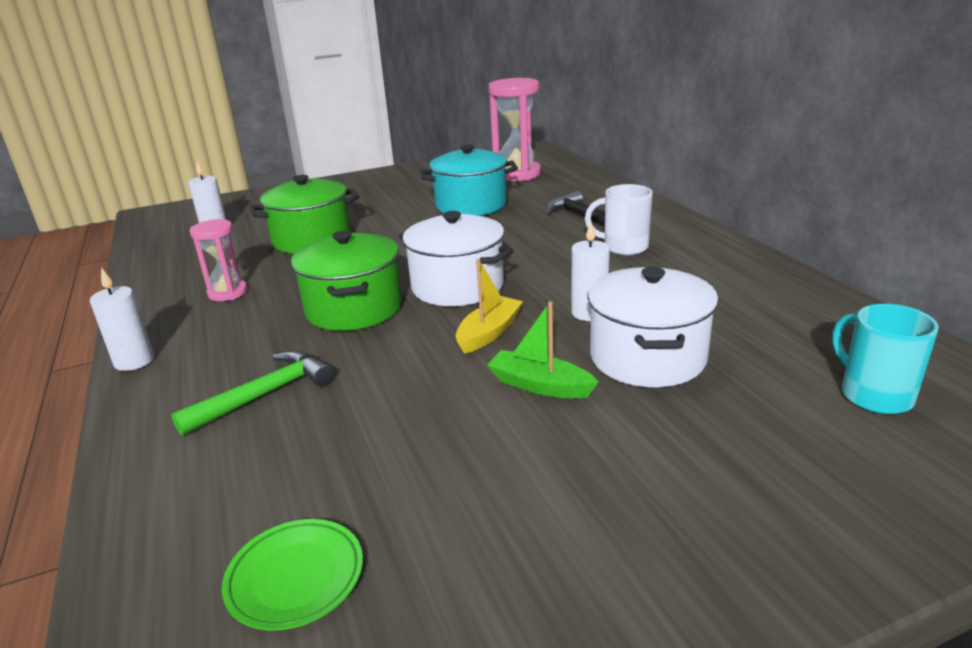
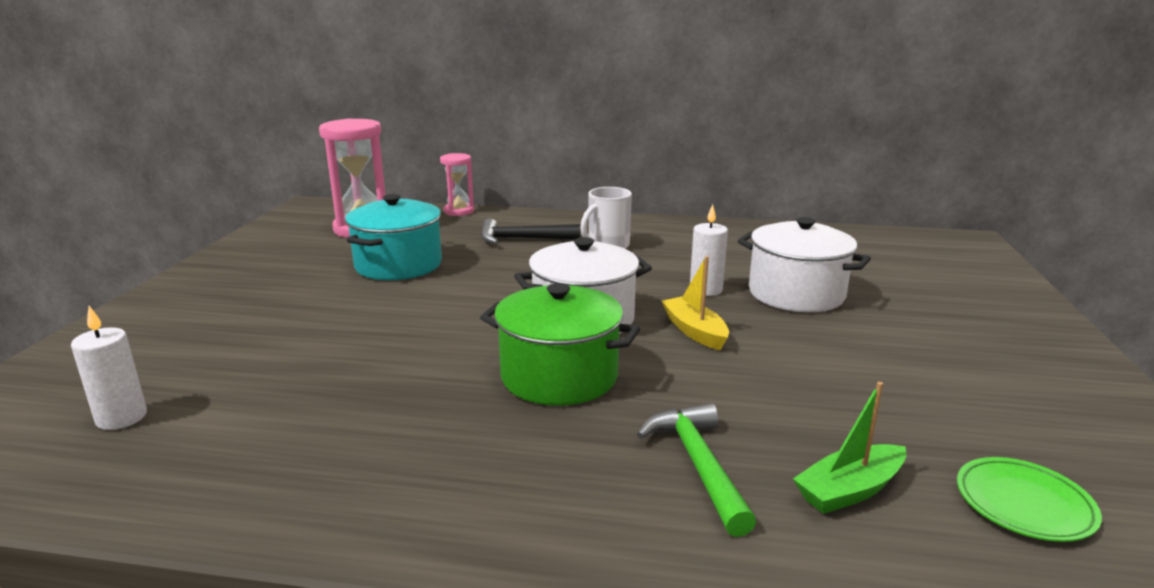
camera: 60 degrees left, 5 degrees down
(134, 361) = (502, 553): white candle -> none
(228, 293) = (386, 444): pink hourglass -> pink hourglass (459, 211)
(312, 240) = (318, 359): green pot -> none
(540, 385) = (803, 337): green boat -> green boat (850, 490)
(873, 395) = (895, 259): turquoise mug -> none

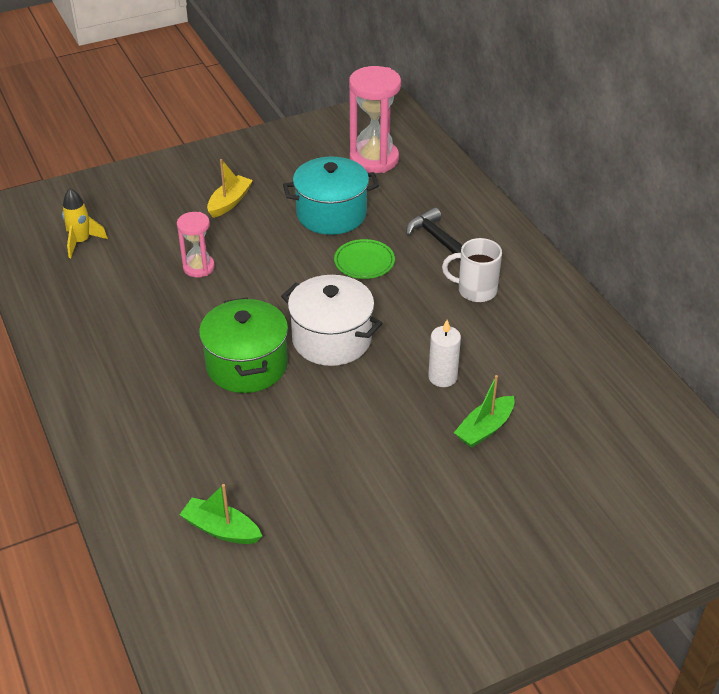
camera: 55 degrees right, 20 degrees up
(121, 418) = (81, 242): white candle -> yellow rocket
(459, 211) = (462, 179): pink hourglass -> pink hourglass (198, 267)
(694, 331) = (363, 398): yellow boat -> yellow boat (229, 202)
(698, 465) = (199, 461): green hammer -> none
(796, 294) = (485, 429): white pot -> green boat
(1024, 504) = (263, 607): green plate -> green plate (364, 262)

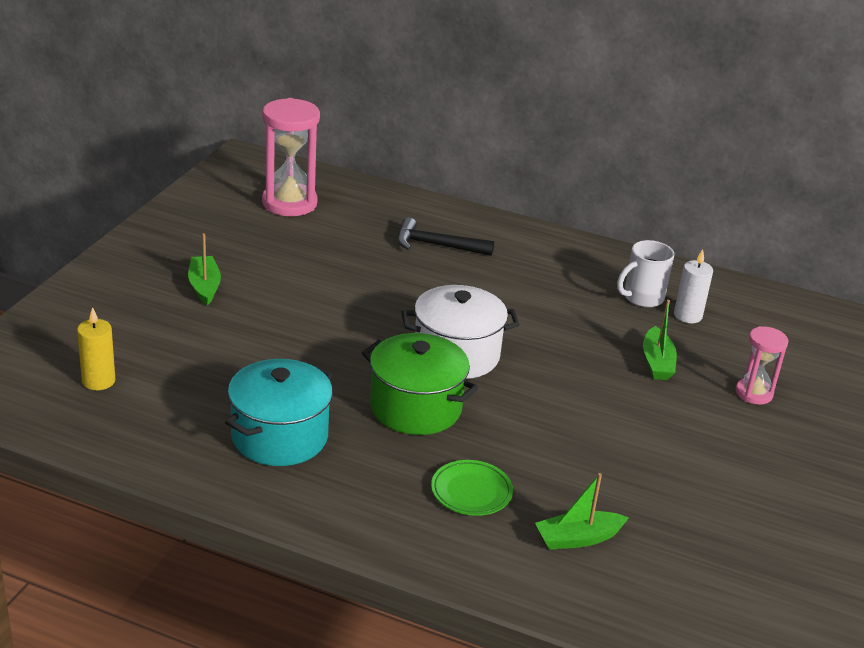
camera: 45 degrees left, 10 degrees down
(81, 242) = (98, 381): yellow rocket -> yellow candle
(198, 267) = (255, 351): pink hourglass -> pink hourglass (754, 393)
(229, 202) = (204, 286): yellow boat -> green boat
(331, 214) = (315, 260): turquoise pot -> turquoise pot (279, 437)
(364, 262) = (397, 285): green plate -> green plate (471, 492)
(442, 377) = (578, 342): white candle -> white candle (687, 316)
(475, 290) = (514, 270): white mug -> white mug (642, 298)

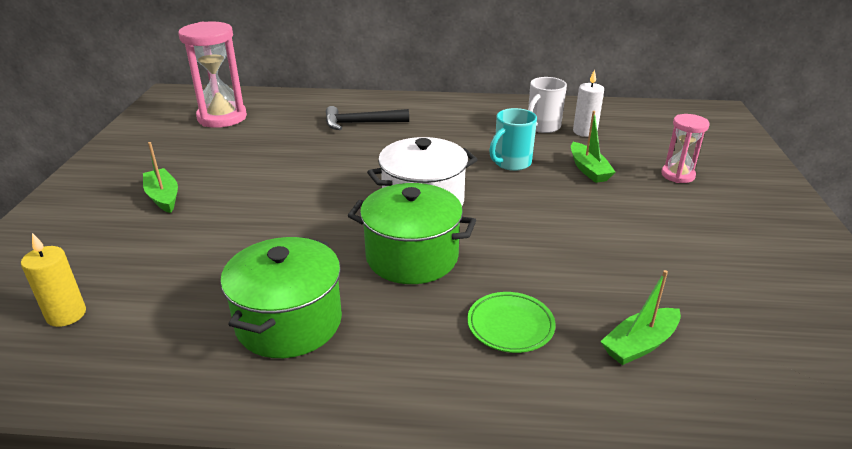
camera: 15 degrees left, 0 degrees up
(279, 437) = (289, 322): turquoise pot -> green pot
(576, 334) = (511, 163): none -> turquoise mug

